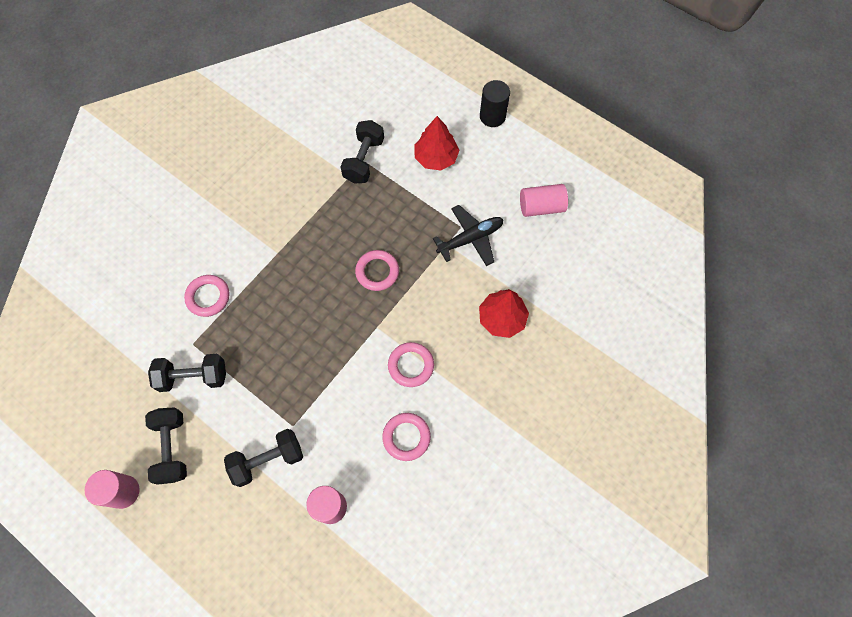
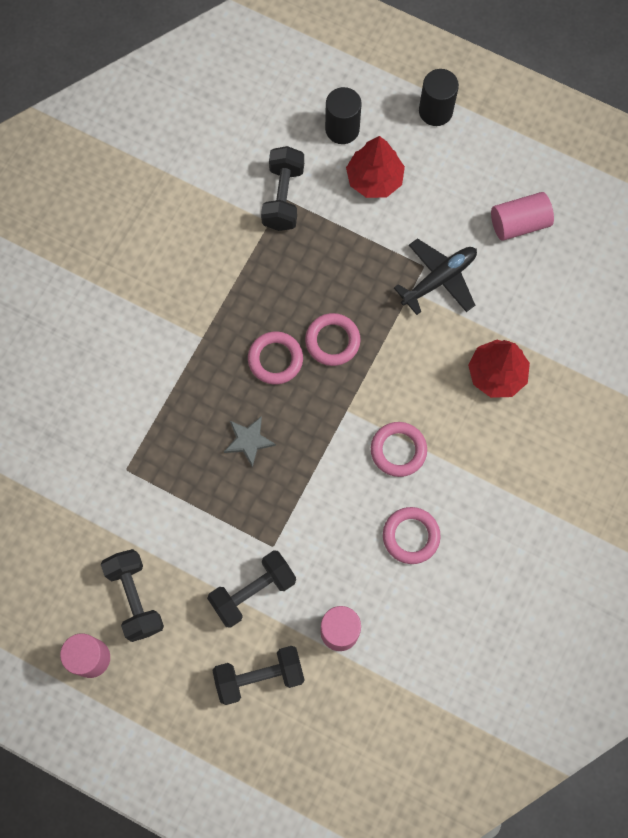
camera: 10 degrees left, 5 degrees up
(193, 377) = (138, 509): black dumbbell -> black dumbbell (259, 676)
(208, 297) = (130, 408): pink ring -> pink ring (275, 359)
(294, 338) = (248, 441): none -> grey star
(419, 119) = (342, 129): none -> black cylinder

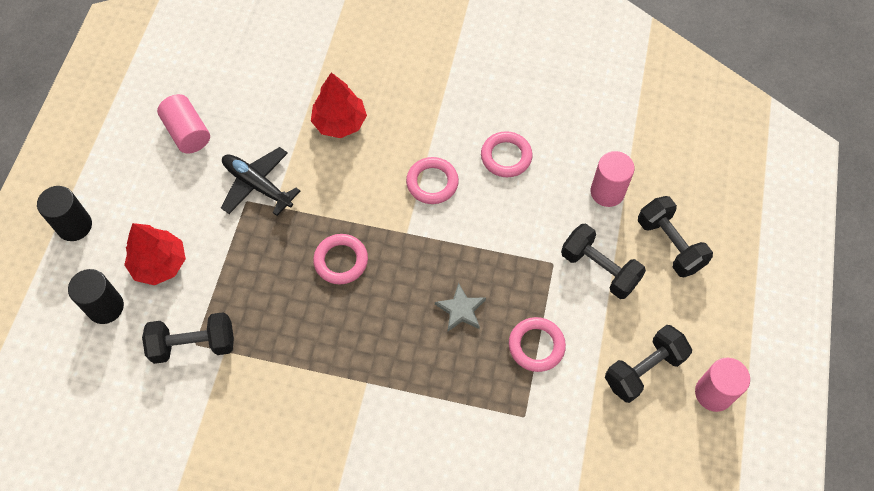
camera: 105 degrees left, 10 degrees down
(275, 359) = (372, 307): pink ring -> pink ring (536, 346)

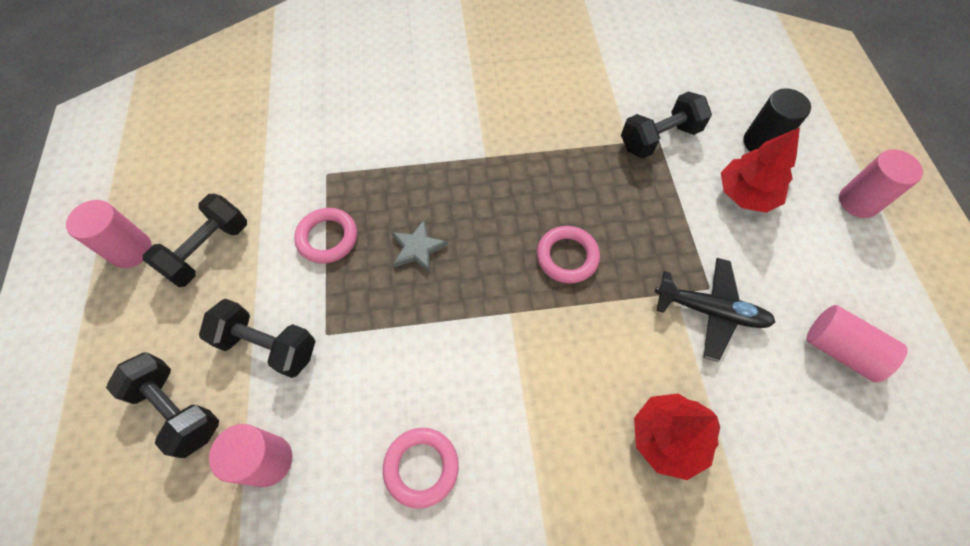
camera: 160 degrees right, 0 degrees up
(74, 226) = (858, 202): black cylinder -> pink cylinder
(432, 183) = (506, 389): pink ring -> none

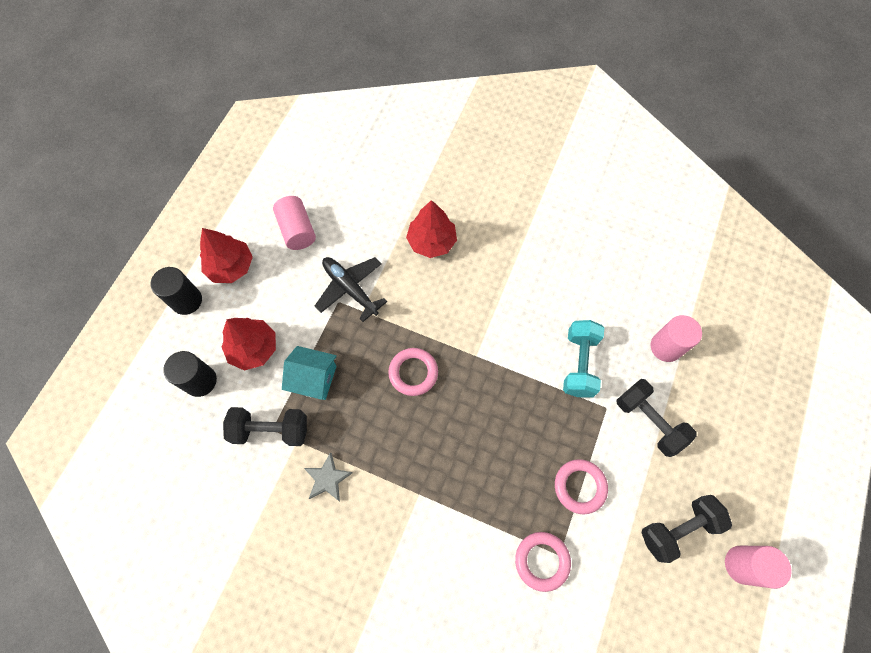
camera: 150 degrees left, 5 degrees up
(177, 409) = (718, 408): black dumbbell -> none
(379, 371) = (579, 364): none -> turquoise dumbbell
(417, 248) = (515, 438): grey star -> grey star (327, 478)
(421, 467) = (576, 298): pink ring -> pink ring (542, 561)
(662, 198) = (314, 378): none -> turquoise house
(858, 202) = (187, 300): pink cylinder -> black cylinder
(859, 261) = (231, 266): none -> red tree

